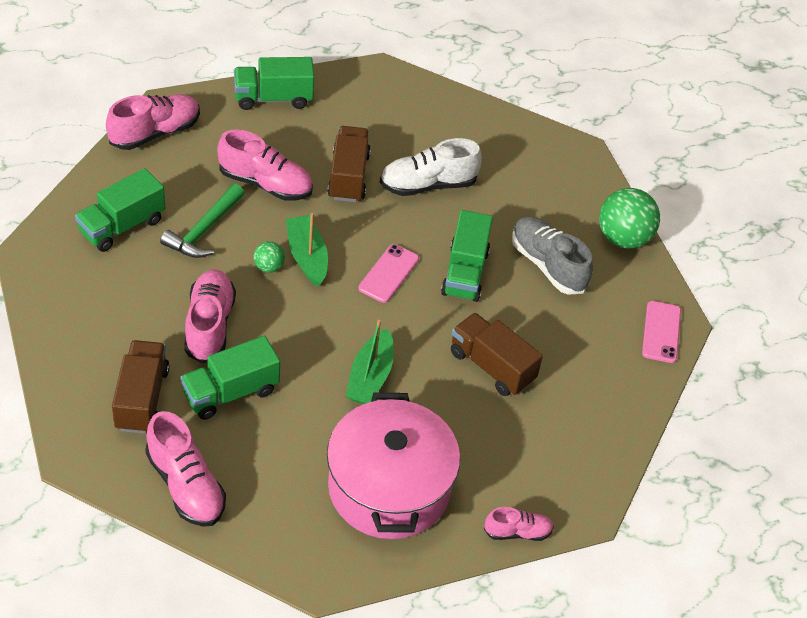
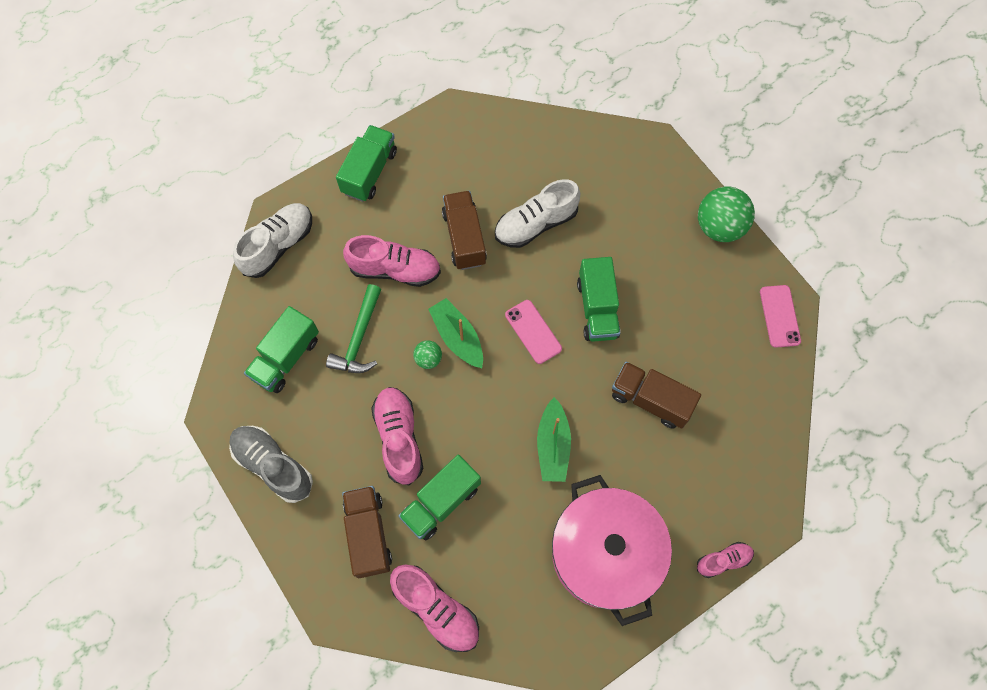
camera: 10 degrees left, 20 degrees up
(155, 133) = (278, 245): pink shoe -> white shoe
(273, 98) = (369, 172): green truck -> green truck turned 135 degrees clockwise
(389, 273) = (533, 331): pink phone -> pink phone turned 45 degrees counterclockwise
(547, 265) = (664, 277): grey shoe -> grey shoe (273, 465)

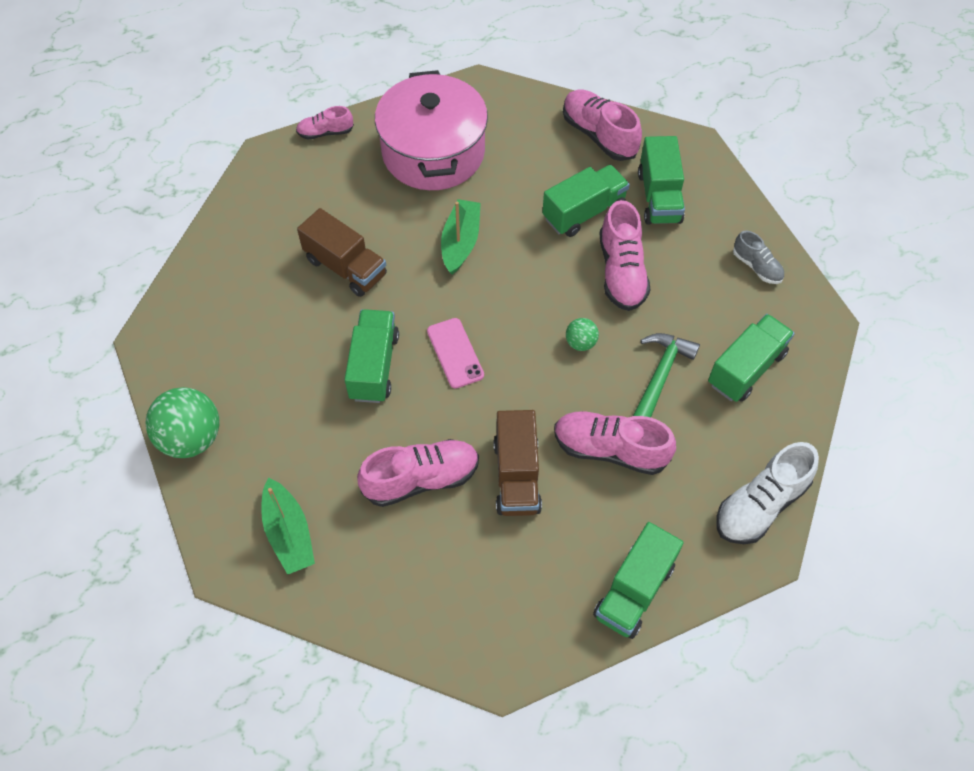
camera: 170 degrees left, 10 degrees down
(273, 465) = (757, 267): grey shoe -> grey shoe, size x0.57
(368, 534) = (659, 197): brown truck -> green truck
(457, 337) = (544, 360): green boat -> green boat (289, 533)
(535, 224) = (421, 479): white shoe -> pink shoe
(779, 316) = (169, 326): pink phone -> none

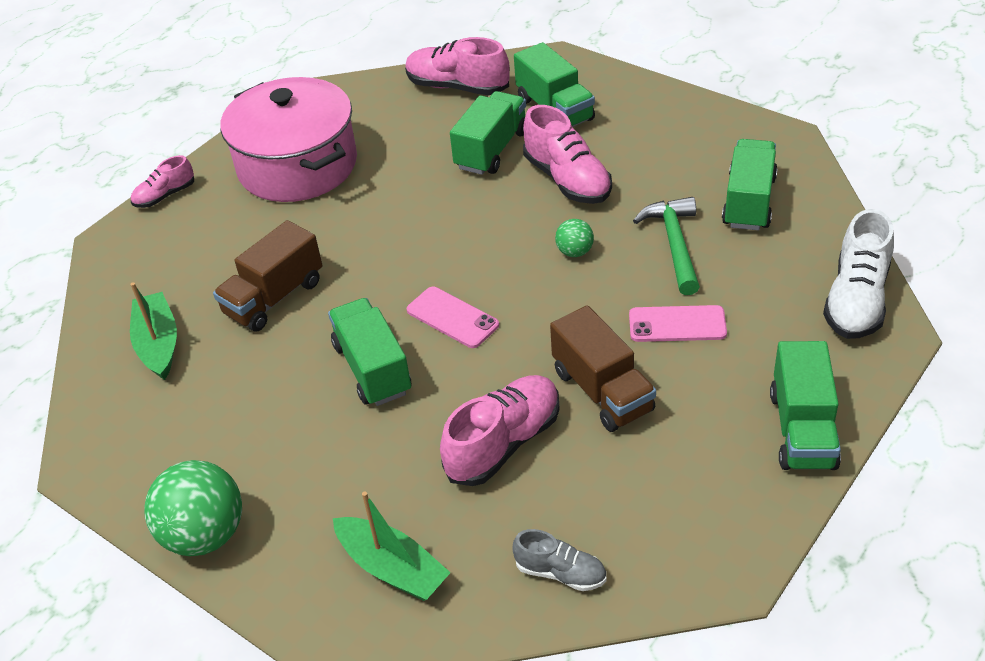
camera: 25 degrees left, 15 degrees down
(345, 267) = (274, 298): brown truck -> brown truck turned 120 degrees clockwise
(460, 242) = (384, 225): green boat -> green boat (158, 344)
(610, 449) = (677, 324): pink shoe -> pink phone
(757, 267) = (690, 123): grey shoe -> grey shoe (560, 573)

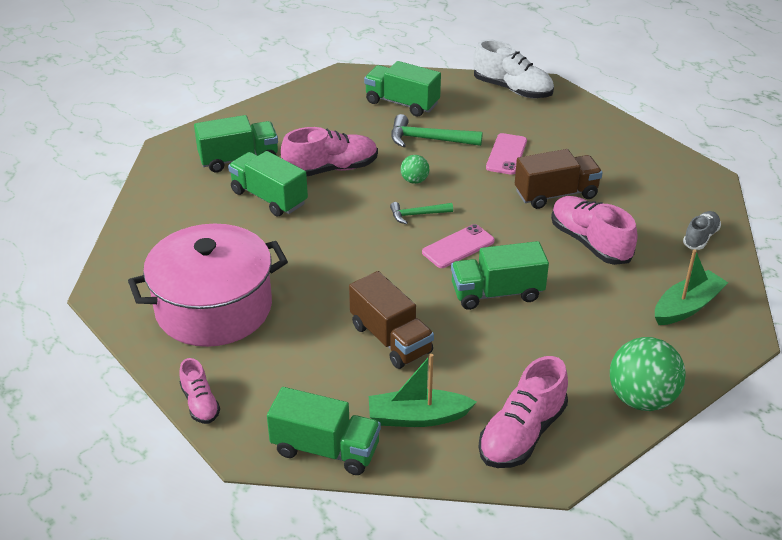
camera: 80 degrees left, 5 degrees down
(457, 87) = (167, 201): pink shoe -> pink shoe (522, 434)
(504, 270) = (417, 215): none -> green hammer
(802, 429) = (610, 131): green truck -> green truck (325, 449)

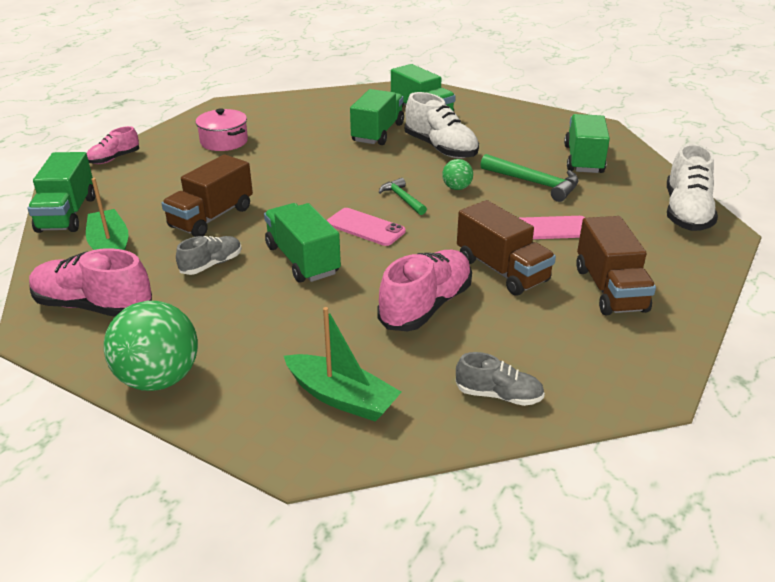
camera: 70 degrees right, 5 degrees down
(214, 308) = (224, 141): pink pot -> pink pot, size x0.49
(331, 169) = (440, 148): pink shoe -> white shoe
(429, 139) = (534, 183): green hammer -> green hammer turned 135 degrees clockwise
(481, 349) = (211, 264): none -> grey shoe
(598, 156) = (610, 289): none -> brown truck

